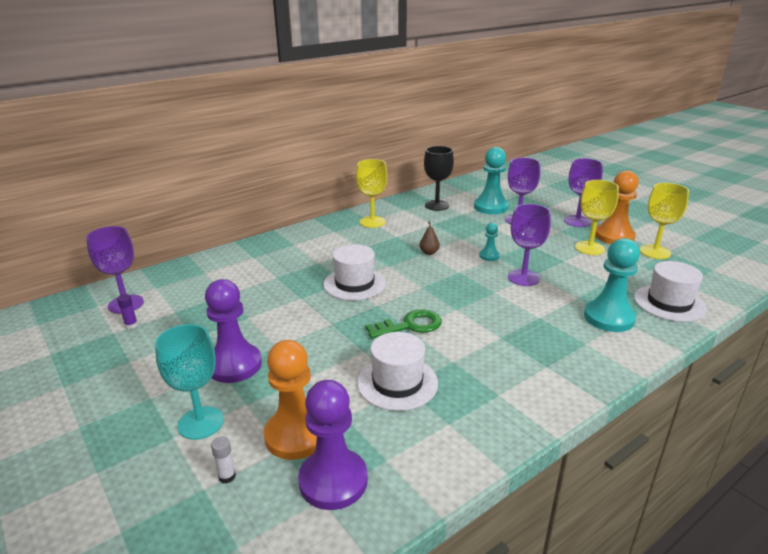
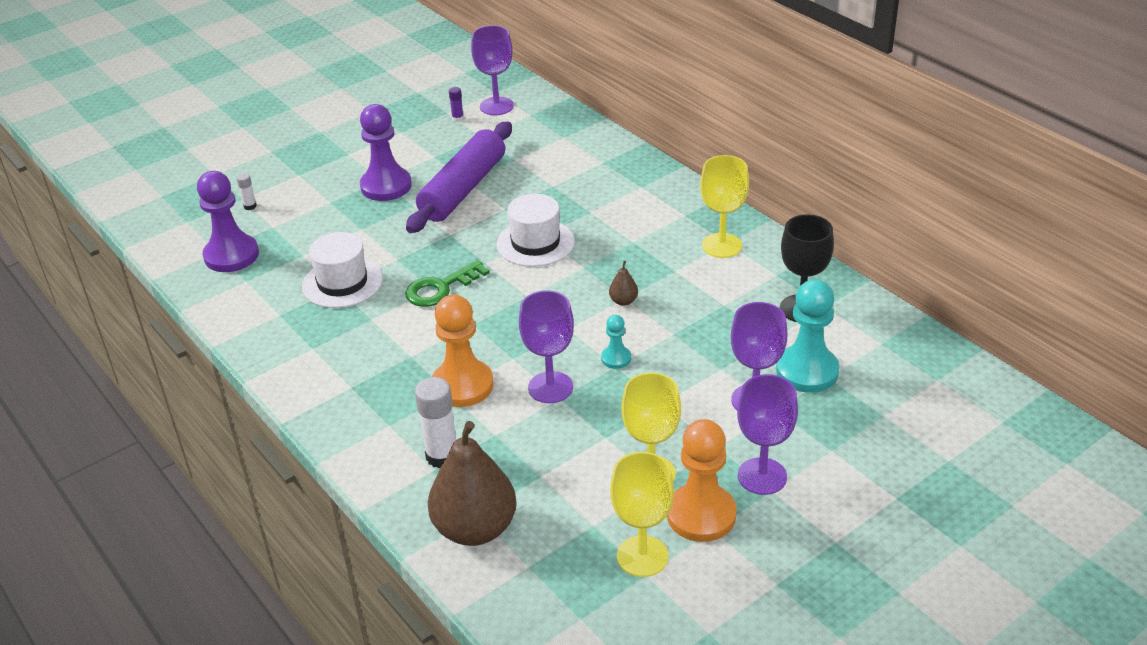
camera: 90 degrees right, 10 degrees up
(201, 423) = (311, 183): turquoise goblet -> none
(262, 319) = (463, 189): none -> purple rolling pin
(296, 435) = (285, 232): orange pawn -> orange pawn (462, 385)
(410, 325) = (441, 288): green key -> green key turned 75 degrees clockwise
(609, 318) = (442, 456): turquoise pawn -> white glue stick
(669, 303) = (475, 529): white hat -> brown pear

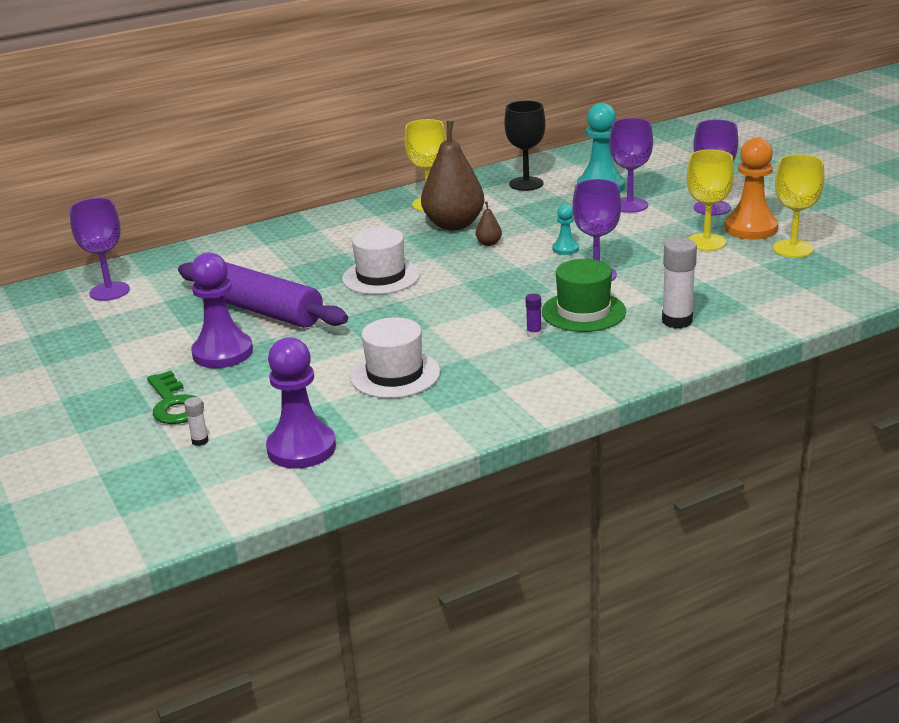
camera: 80 degrees left, 10 degrees down
(441, 288) = (431, 322): green key -> green key (174, 404)
(457, 118) = (115, 312): purple glue stick -> purple glue stick (534, 334)
(462, 385) = (583, 312): orange pawn -> green hat
(475, 529) = (766, 307): brown pear -> brown pear (454, 225)

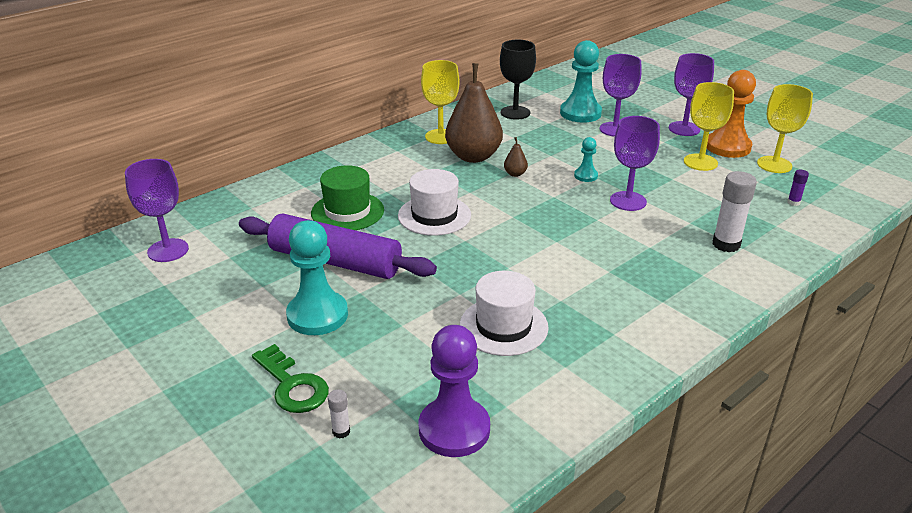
camera: 15 degrees left, 5 degrees up
(222, 353) = (317, 315): purple pawn -> turquoise pawn
(534, 334) = (609, 268): purple glue stick -> purple glue stick (793, 202)
(583, 312) = (639, 240): green hat -> green hat (347, 211)

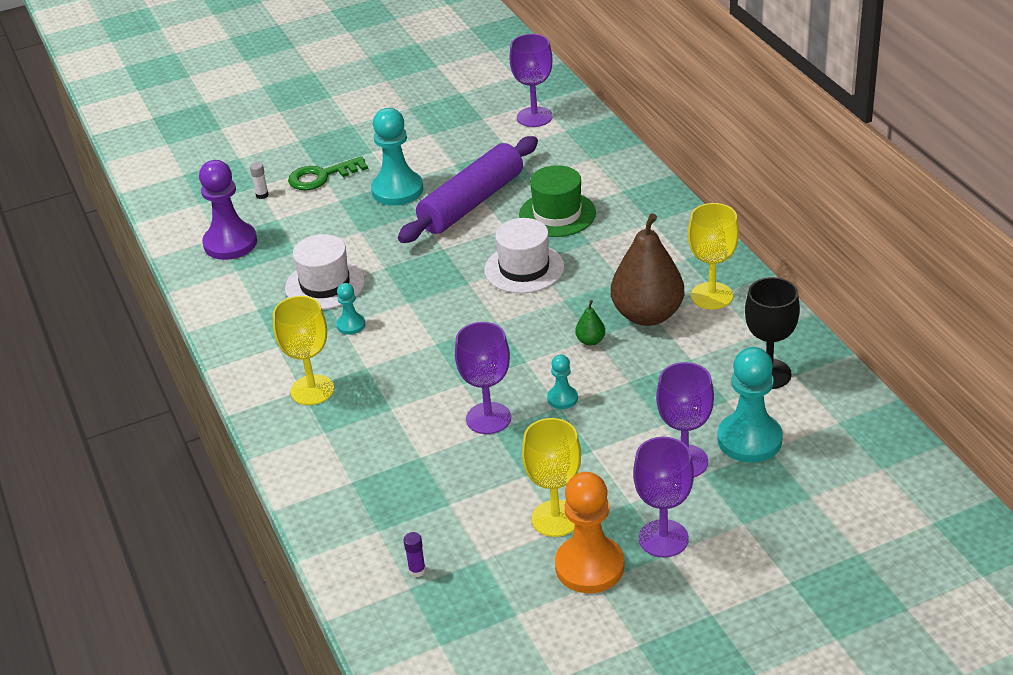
camera: 110 degrees right, 5 degrees up
(515, 174) = (590, 341): brown pear -> green pear
(558, 293) = (351, 325): none -> turquoise pawn
(726, 244) = (364, 470): white glue stick -> none
(774, 165) = (519, 596): yellow goblet -> yellow goblet (312, 390)

